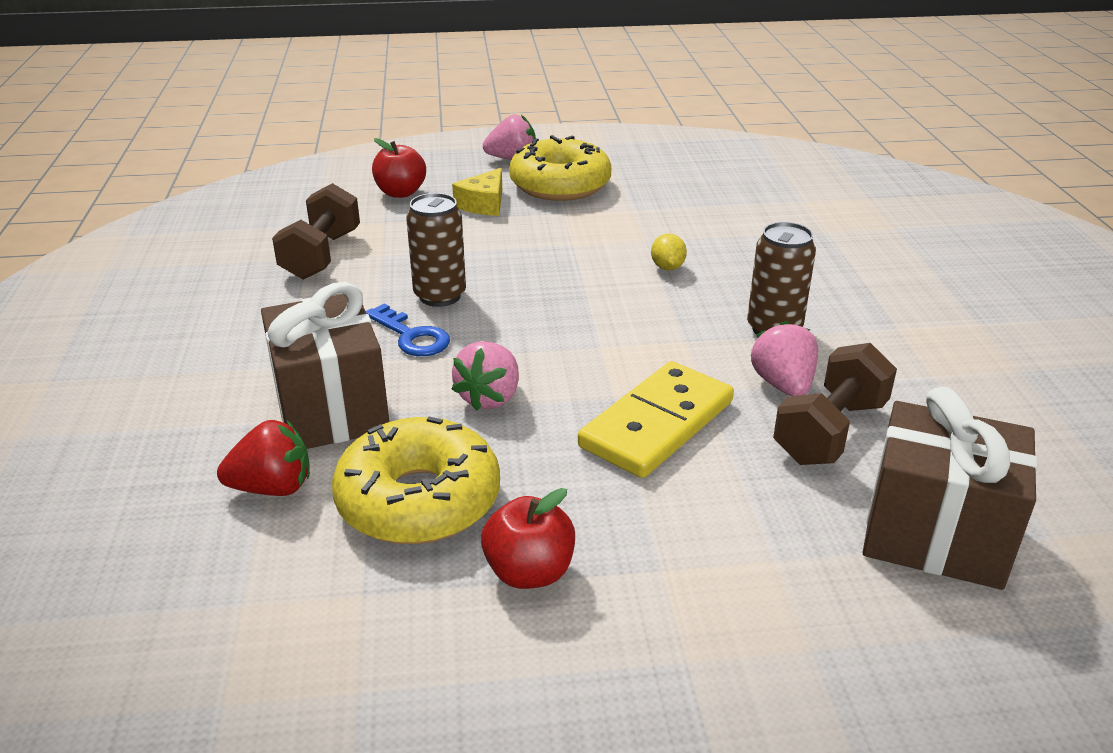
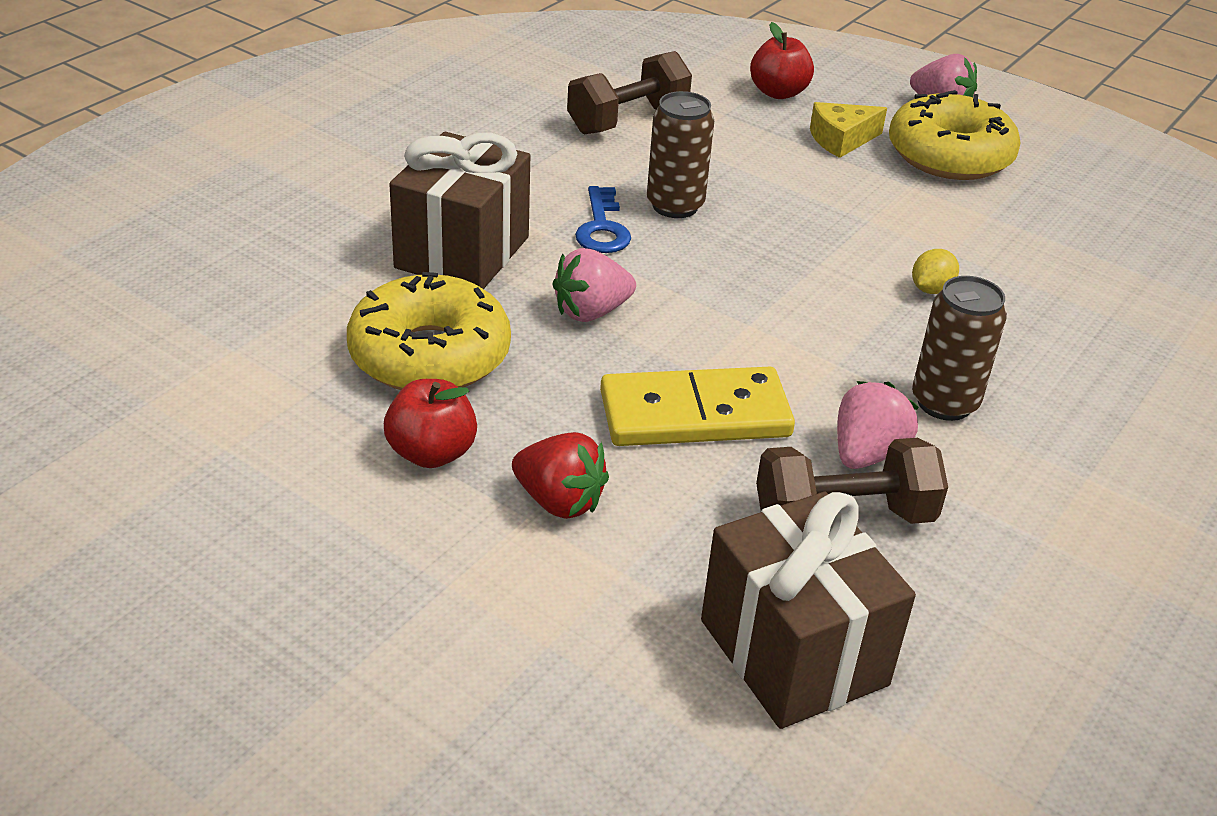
camera: 40 degrees right, 5 degrees up
(273, 488) = (349, 286): red strawberry -> red strawberry (559, 501)

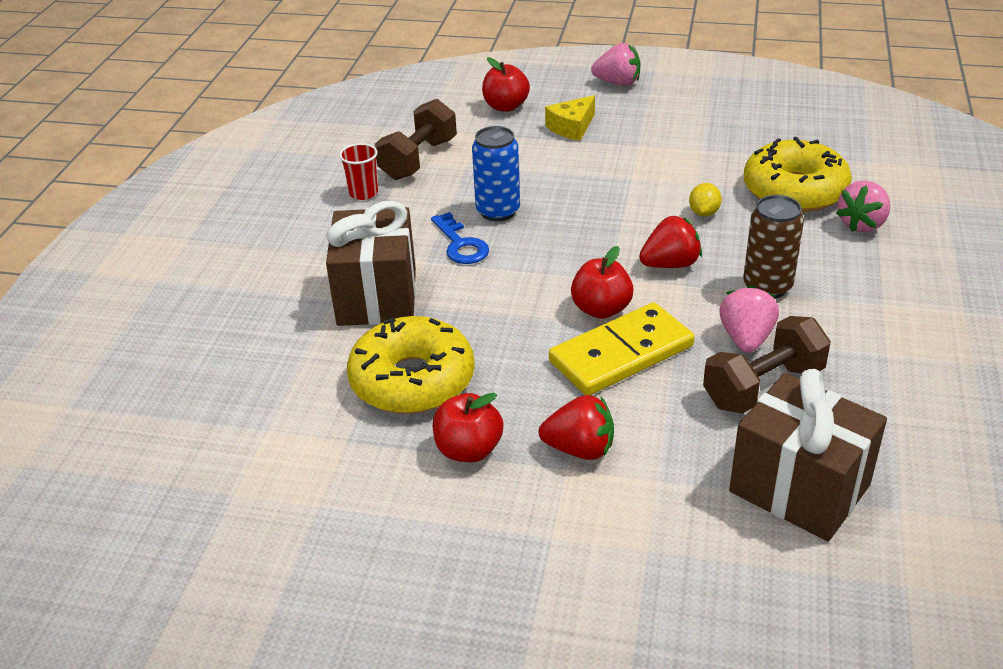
camera: 20 degrees left, 0 degrees up
(536, 137) = (363, 193): none -> red cup
(591, 312) = (499, 308): pink strawberry -> pink strawberry (862, 224)
(675, 206) = (498, 211): brown can -> blue can
(711, 356) = (601, 309): none -> red apple
(839, 334) = (670, 264): none -> red strawberry
(949, 155) = (648, 116): yellow donut -> yellow donut (794, 191)

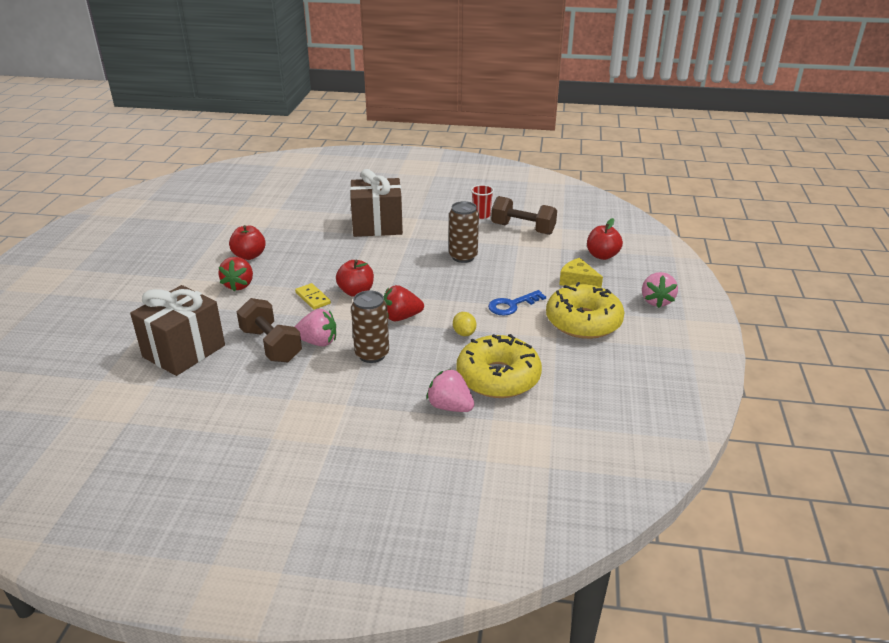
camera: 85 degrees right, 5 degrees down
(412, 380) = (305, 239): yellow donut -> yellow donut (583, 322)
(461, 244) = (426, 246): blue key -> blue key (512, 305)
(498, 211) = (463, 257): blue can -> brown can
(621, 354) = (312, 298): yellow domino -> yellow domino, size x0.50
(670, 264) = (401, 317): red strawberry -> red strawberry turned 105 degrees clockwise
(704, 213) = (464, 333): yellow lemon -> yellow lemon turned 60 degrees clockwise

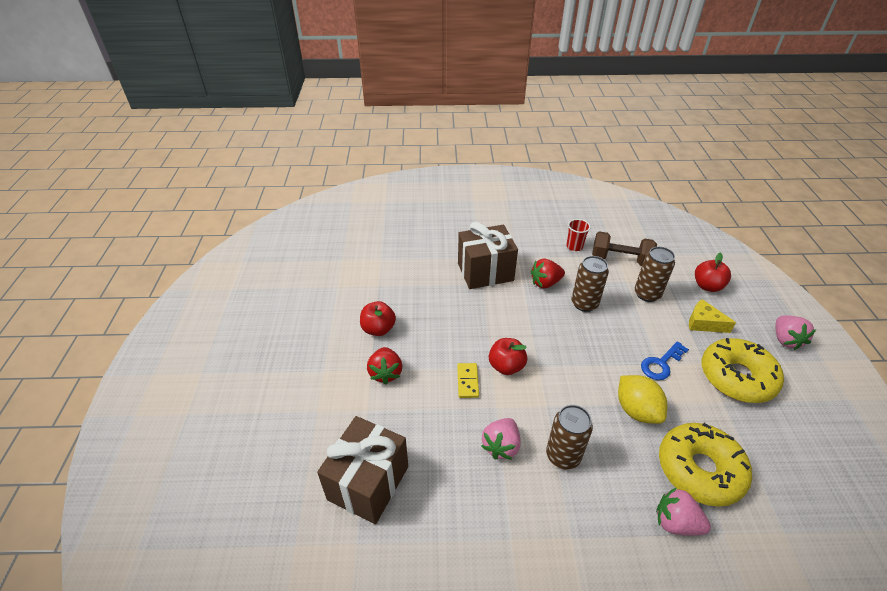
camera: 10 degrees left, 10 degrees up
(271, 345) = (456, 458): brown dumbbell -> none
(312, 298) = (467, 381): yellow domino -> yellow domino turned 45 degrees clockwise
(318, 342) = (501, 446): pink strawberry -> pink strawberry turned 120 degrees clockwise
(401, 317) = (566, 396): red strawberry -> red strawberry (545, 283)
(464, 333) = (636, 410): yellow lemon -> yellow lemon, size x1.79
(533, 256) = (647, 294): none -> brown can

